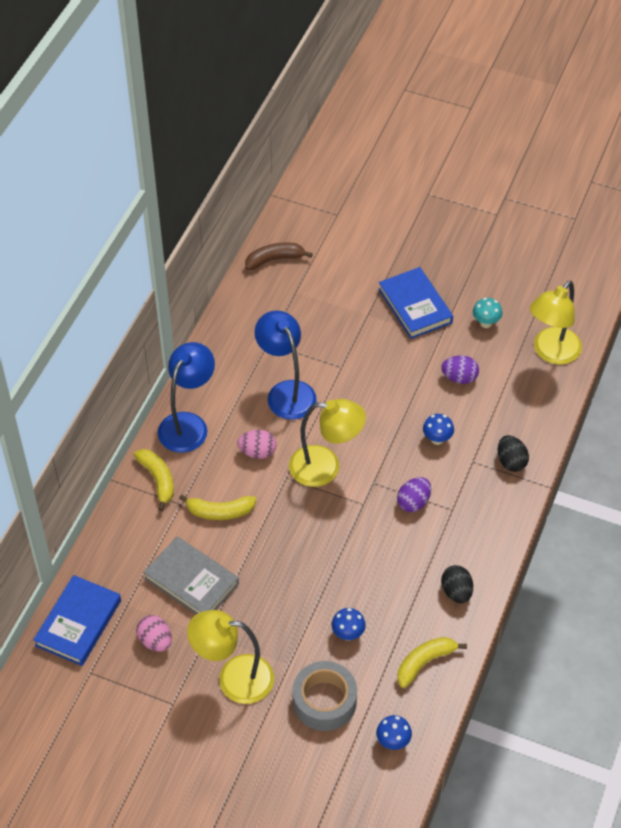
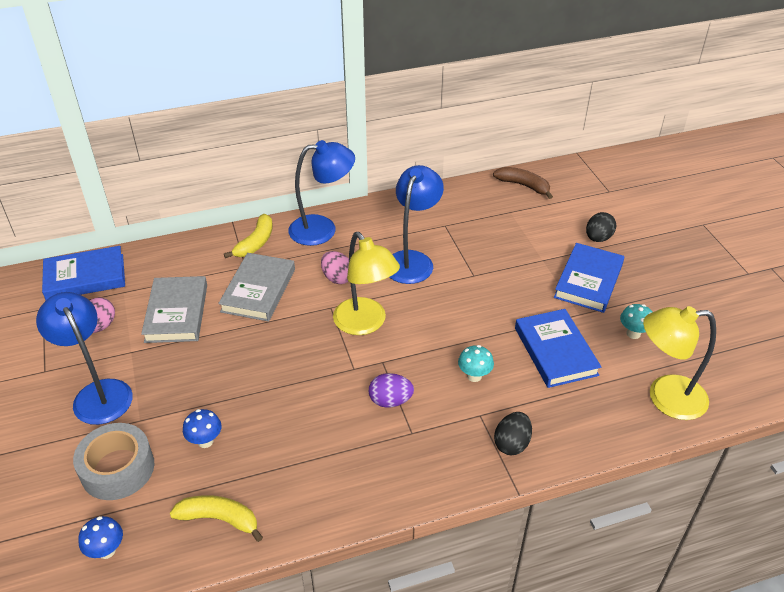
camera: 50 degrees right, 10 degrees down
(220, 512) = (258, 290): yellow banana -> grey book
(234, 678) = (98, 393): yellow lamp -> blue lamp
(437, 439) = (474, 376): blue mushroom -> turquoise mushroom
(456, 592) = (322, 494): black egg -> black egg (598, 238)
(459, 378) = (555, 351): purple egg -> blue book

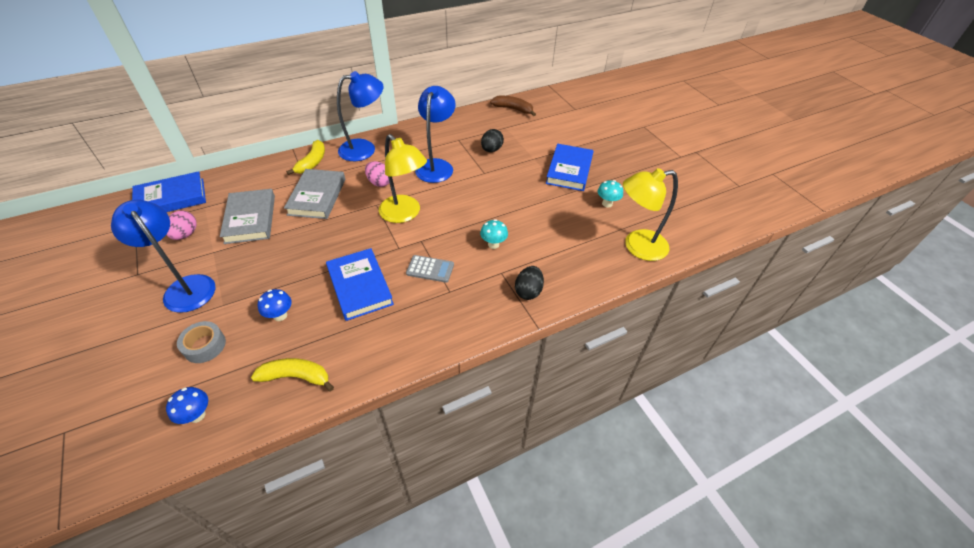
camera: 10 degrees left, 5 degrees up
(117, 468) = (204, 346): grey tape -> grey tape, size x0.64
(390, 401) = (430, 269): purple egg -> grey calculator
(555, 351) = (552, 221): blue book -> blue book (359, 286)
(598, 238) = (572, 140): black egg -> black egg (491, 150)

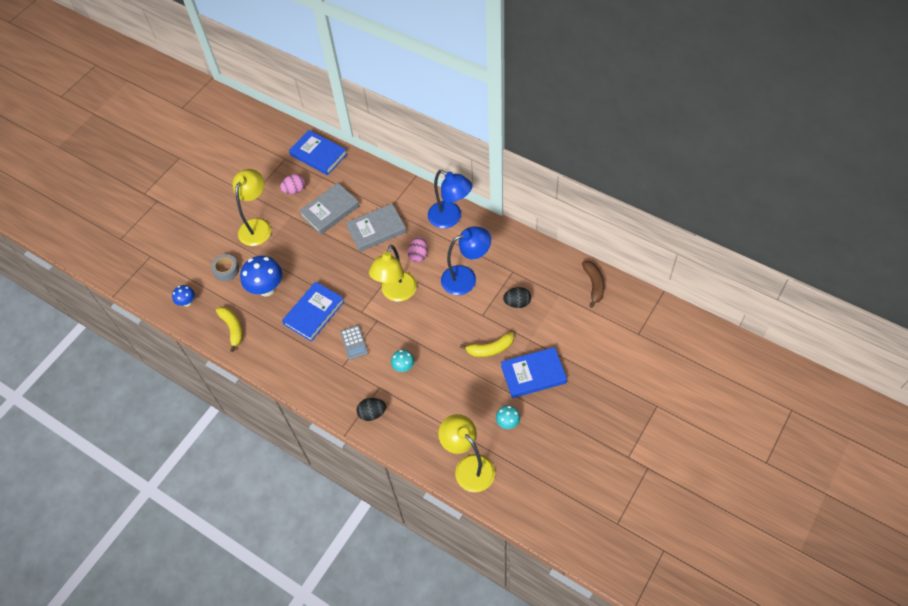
camera: 65 degrees right, 10 degrees up
(185, 287) = (257, 226): blue lamp -> yellow lamp
(280, 315) = (267, 289): blue mushroom -> blue mushroom, size x1.88
(312, 162) = (409, 199): yellow banana -> yellow banana (490, 349)

